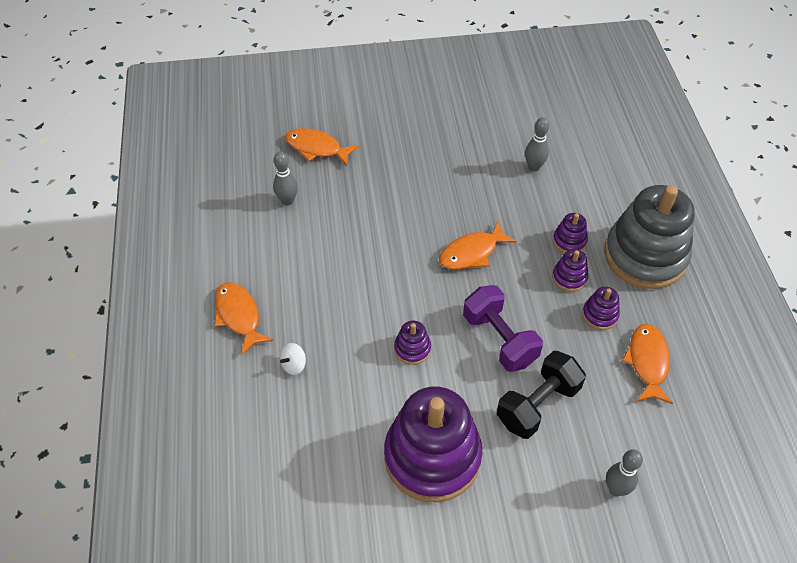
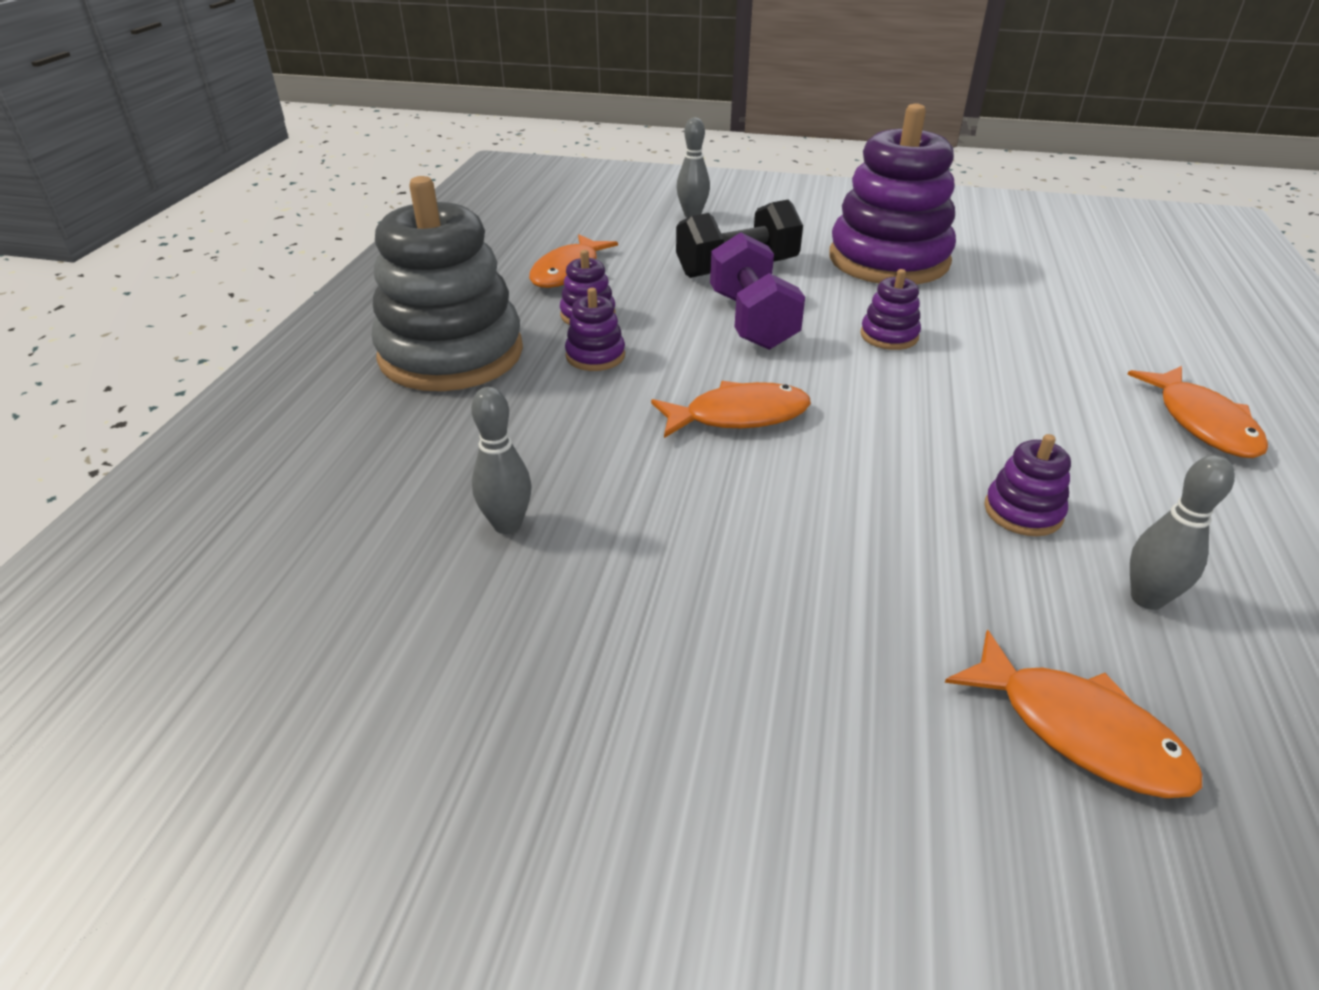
camera: 160 degrees left, 15 degrees down
(294, 365) = (1083, 354): white spinning top -> none
(569, 241) = (552, 395): purple stacking toy -> purple stacking toy (1023, 511)

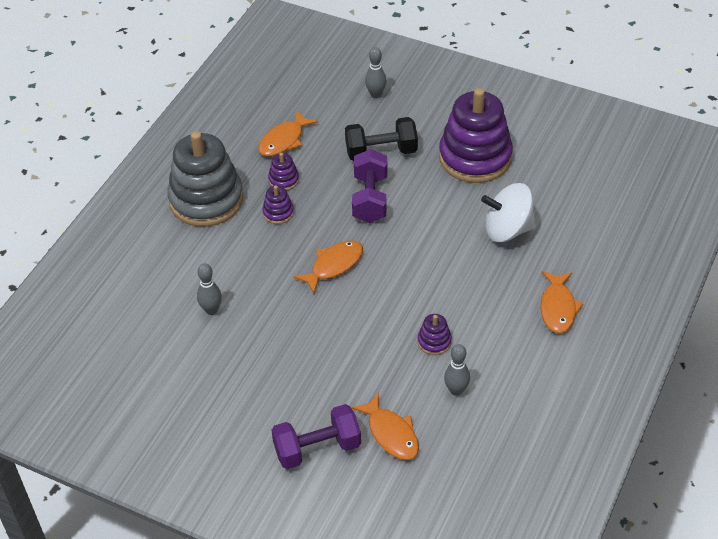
camera: 15 degrees right, 10 degrees up
(738, 416) = (334, 265): orange fish -> orange fish turned 45 degrees counterclockwise
(889, 336) = (438, 222): purple stacking toy -> none
(913, 814) = (317, 448): none -> purple dumbbell
(1012, 332) = (507, 230): none -> white spinning top

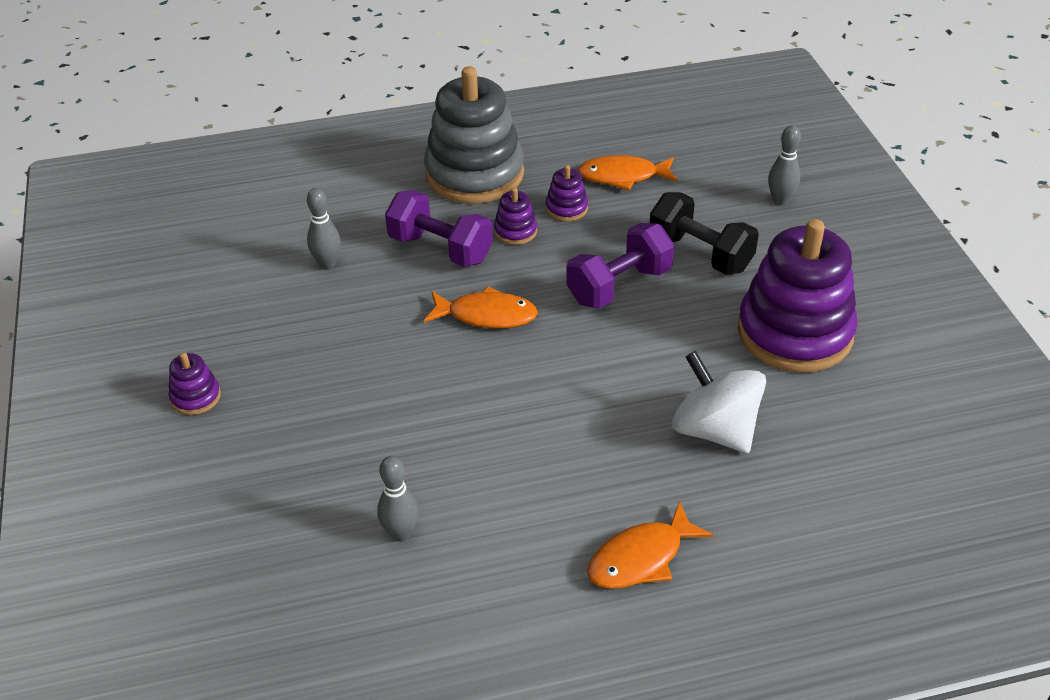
camera: 50 degrees right, 5 degrees down
(317, 448) = (202, 458): purple dumbbell -> purple dumbbell (440, 249)
(391, 433) = (278, 511): orange fish -> none
(434, 342) = (459, 467): purple stacking toy -> purple stacking toy (196, 397)

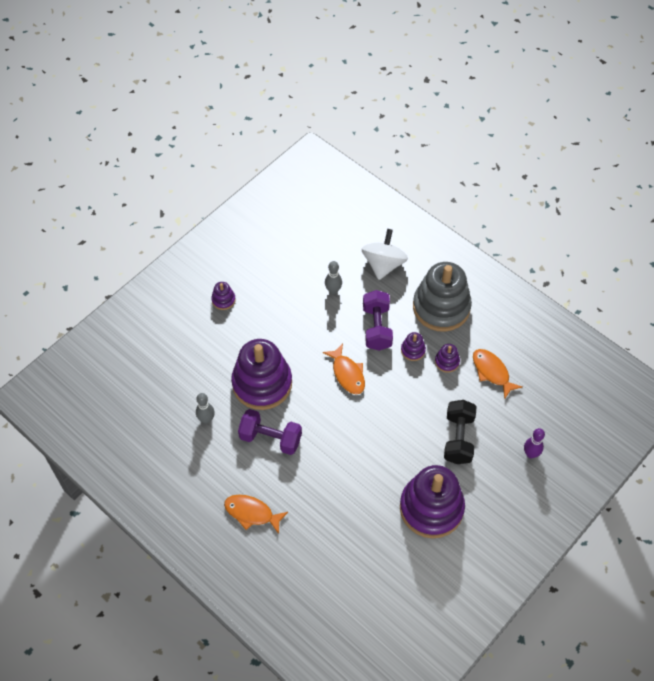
camera: 55 degrees right, 15 degrees up
(404, 423) = (262, 383): none -> purple stacking toy
(619, 286) = (408, 416): purple dumbbell -> purple dumbbell (270, 438)
(715, 430) = (342, 505): white spinning top -> white spinning top (383, 264)
(780, 200) = (530, 454): grey bowling pin -> purple bowling pin

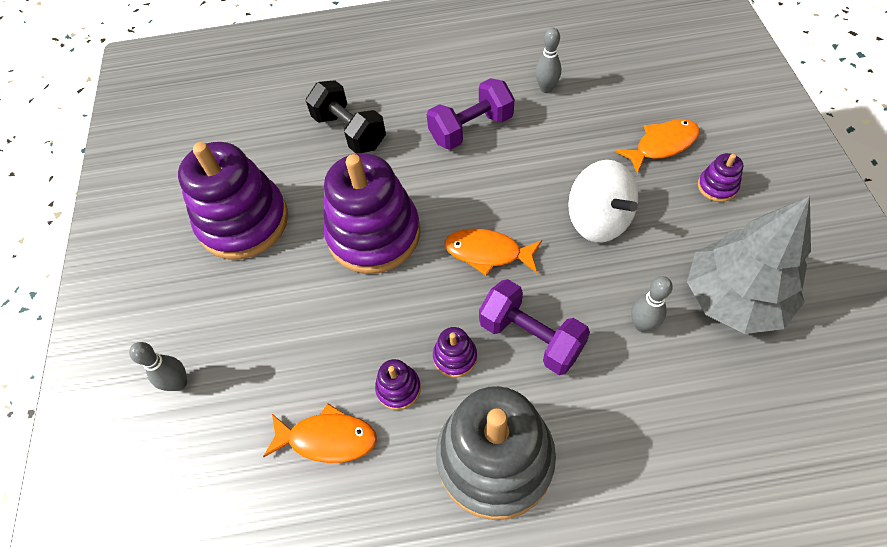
camera: 135 degrees right, 0 degrees up
(252, 513) = (404, 72): orange fish -> orange fish (662, 145)
(262, 383) = (550, 159): purple stacking toy -> purple stacking toy (374, 234)
(289, 264) = (733, 298): none -> grey tree
(383, 264) = (645, 434): white spinning top -> white spinning top (598, 220)
(458, 438) = (285, 313): black dumbbell -> black dumbbell (349, 132)
(530, 454) = (179, 383): purple bowling pin -> grey bowling pin

